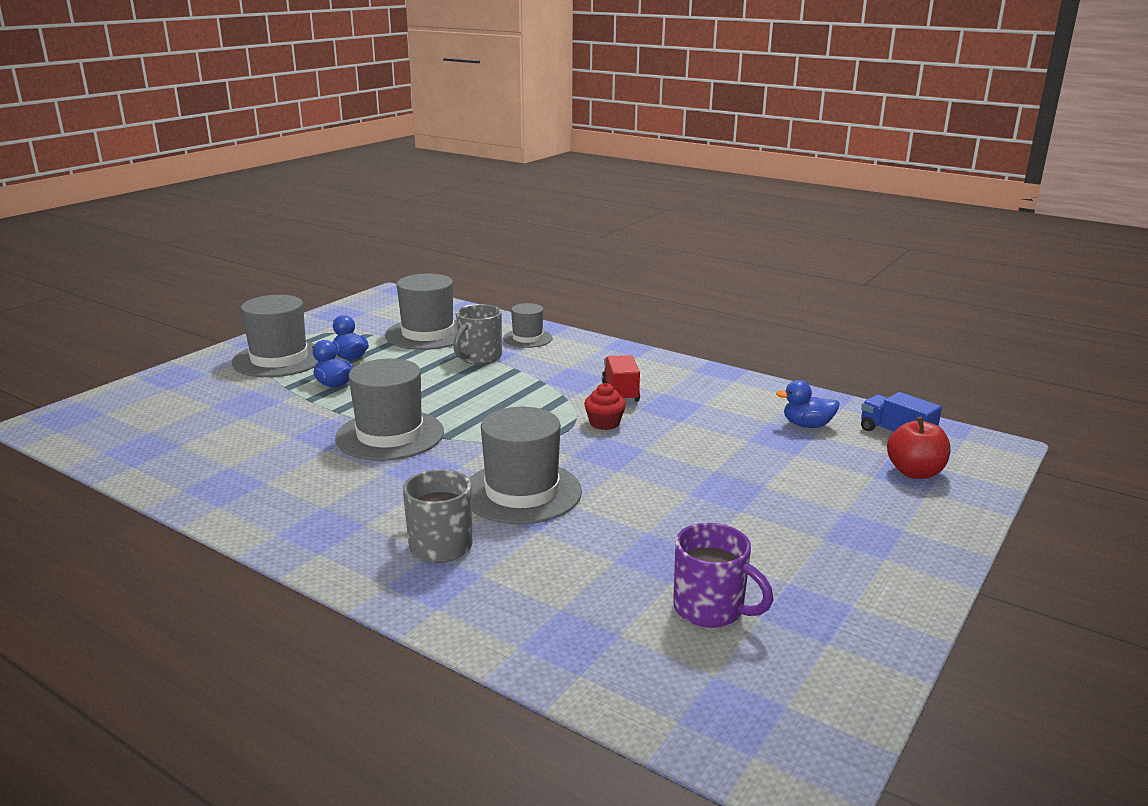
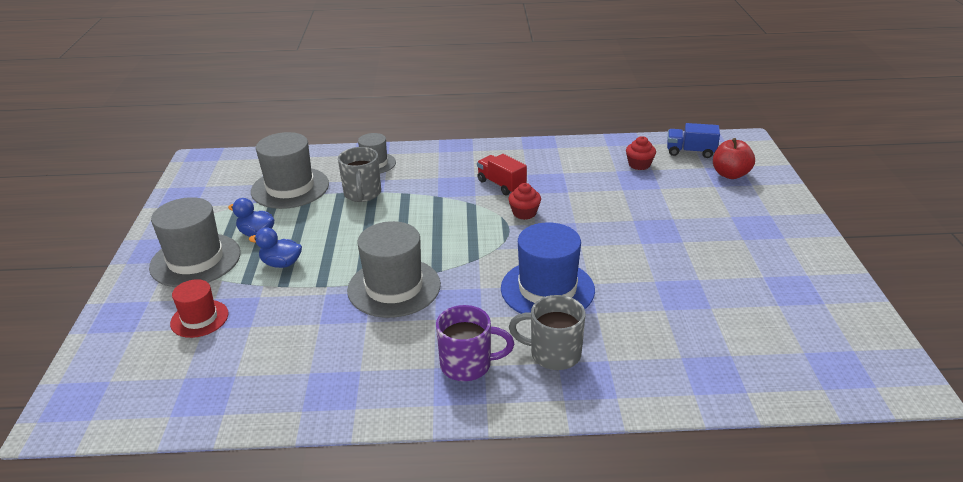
camera: 35 degrees left, 10 degrees up
(219, 398) = (199, 318): none -> red hat
(522, 492) = (547, 289): grey hat -> blue hat
(711, 609) = (751, 313): purple mug -> purple mug (468, 365)
(807, 425) = (639, 164): blue duck -> red cupcake

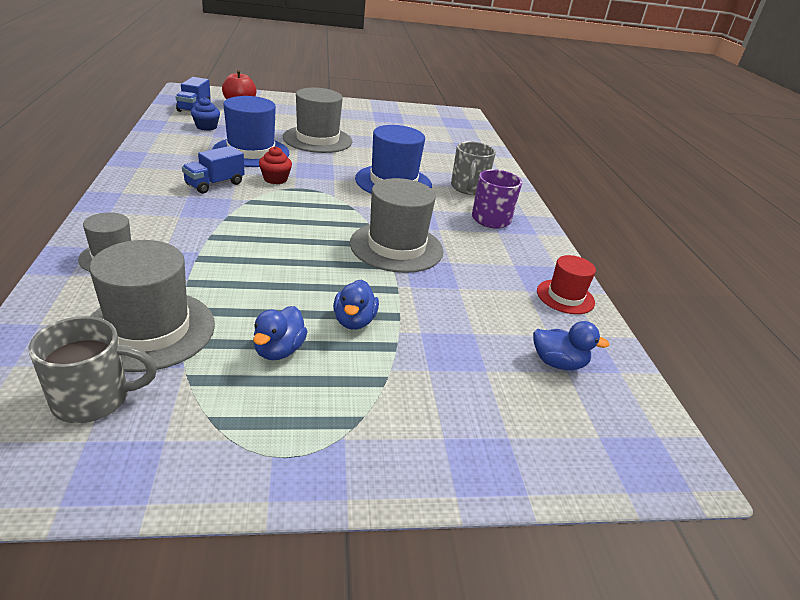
camera: 100 degrees left, 0 degrees up
(195, 260) = (342, 405): grey hat -> grey hat (317, 139)
(196, 373) = (558, 363): none -> blue duck
(199, 318) = (470, 377): red hat -> red hat (565, 297)
(362, 194) = (198, 266): grey mug -> grey mug (94, 399)
(501, 184) = (215, 184): red truck -> blue truck
(586, 194) = (251, 152): none -> blue hat
(639, 164) = (206, 127): red cupcake -> blue cupcake

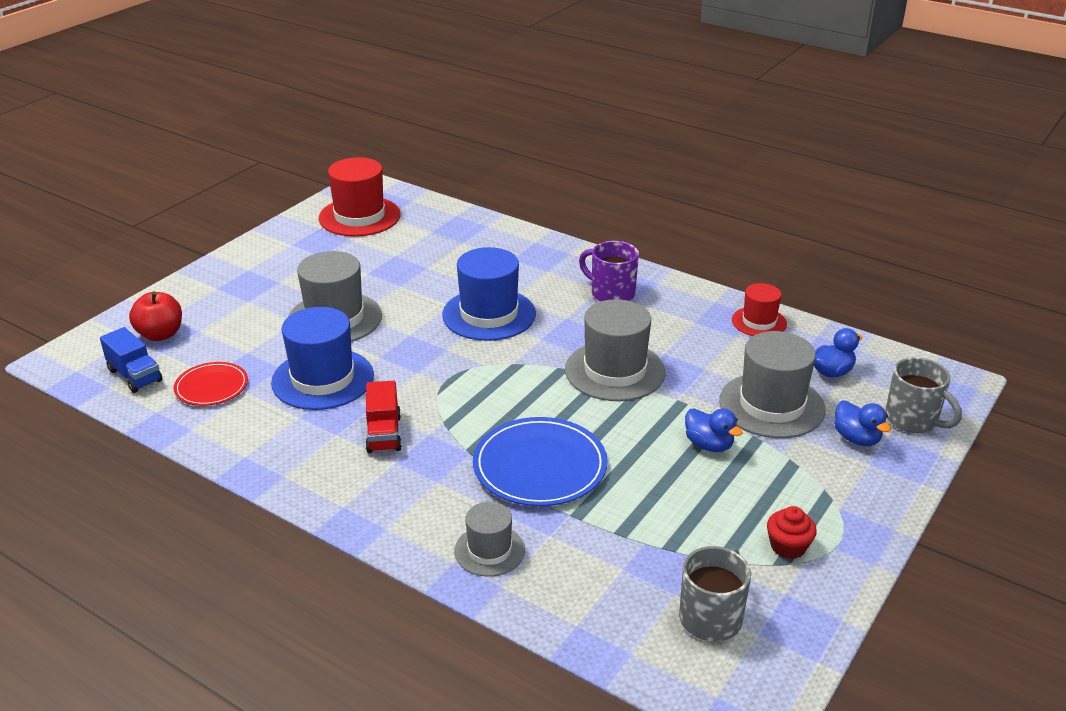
camera: 45 degrees left, 0 degrees up
(149, 329) = (636, 561): grey hat -> grey hat (771, 405)
(206, 127) = (211, 387): blue cupcake -> red plate
(215, 184) = (384, 434): blue truck -> red truck
(238, 249) = (540, 466): none -> blue plate
(275, 179) = (410, 388): red cupcake -> red cupcake (788, 546)
(279, 350) = (718, 500): blue duck -> blue duck (856, 438)
(430, 120) = (359, 216): none -> red hat
(468, 188) = (543, 276): grey mug -> grey mug (913, 420)

